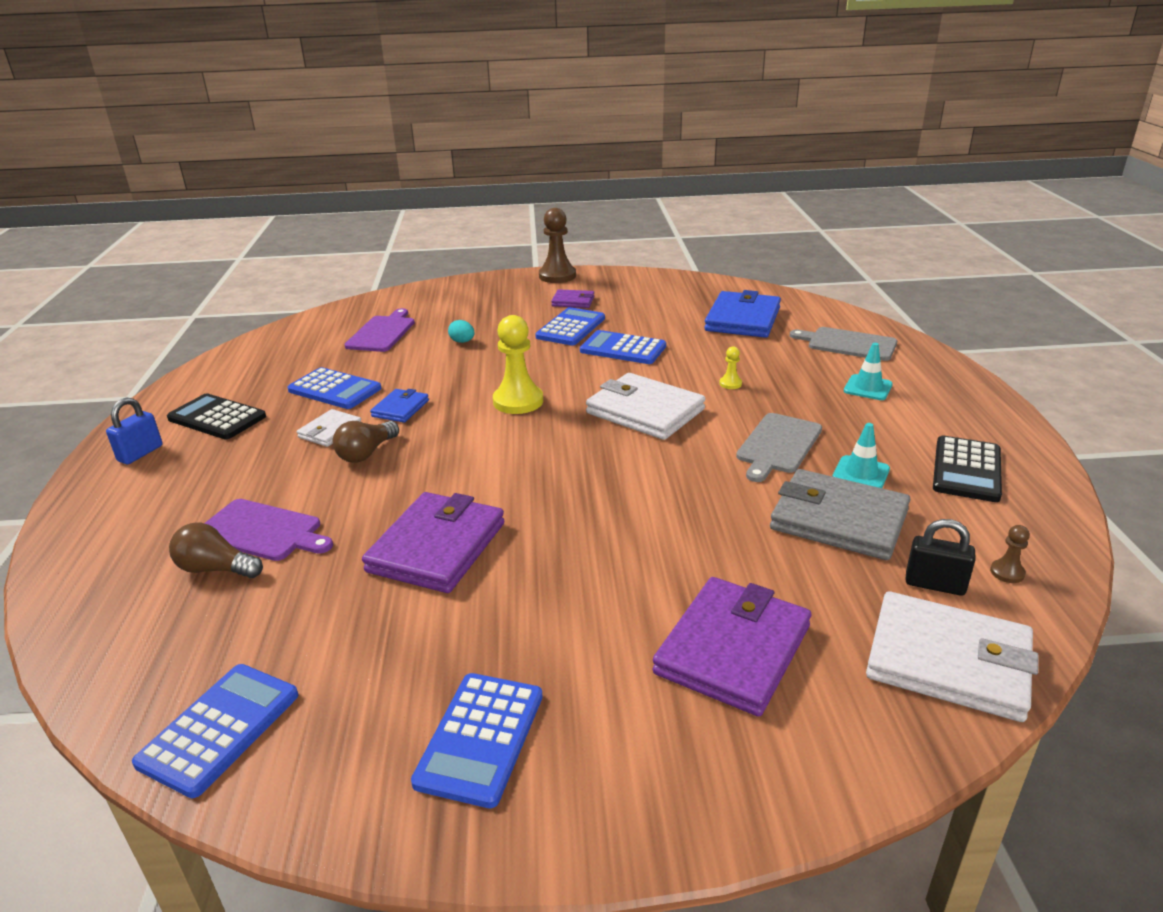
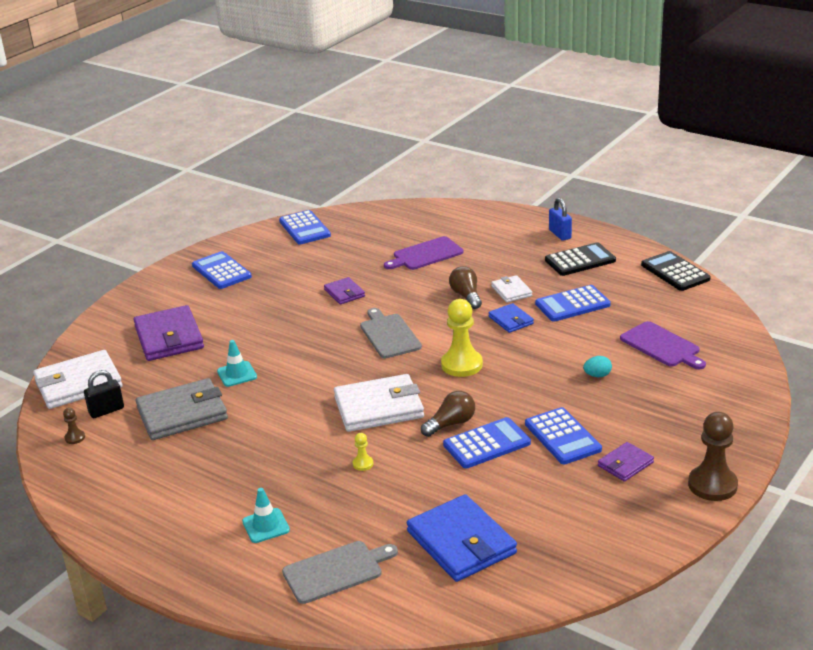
camera: 130 degrees right, 0 degrees up
(216, 569) = (409, 240): brown light bulb -> brown light bulb (451, 424)
(437, 547) = (344, 293): purple wallet -> purple wallet, size x0.52
(778, 445) = (267, 436): grey cutting board -> grey cutting board (389, 335)
(861, 473) = (198, 448): turquoise traffic cone -> turquoise traffic cone (237, 374)
(967, 470) = (138, 492): black calculator -> black calculator (675, 272)

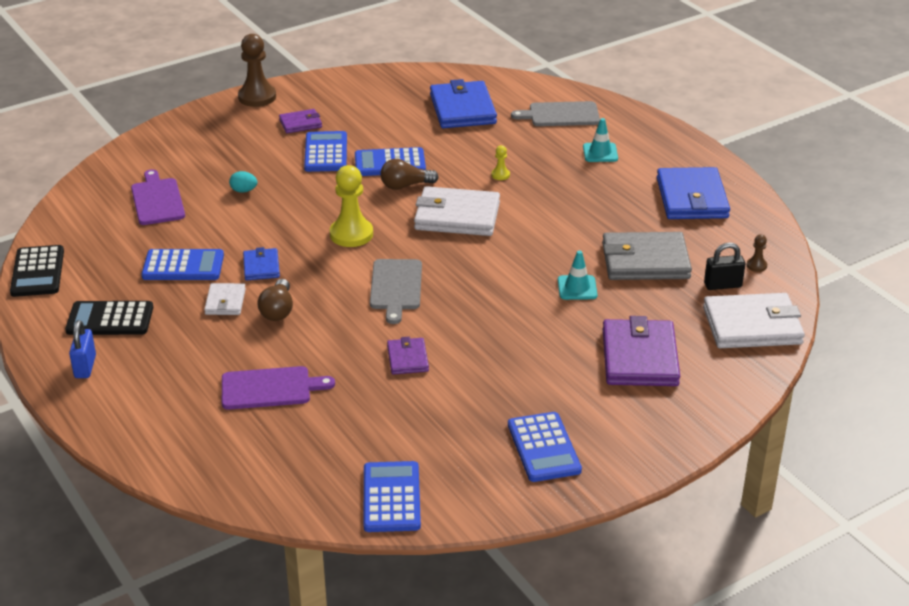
camera: 160 degrees left, 5 degrees up
(147, 494) = (692, 198): none -> blue wallet

